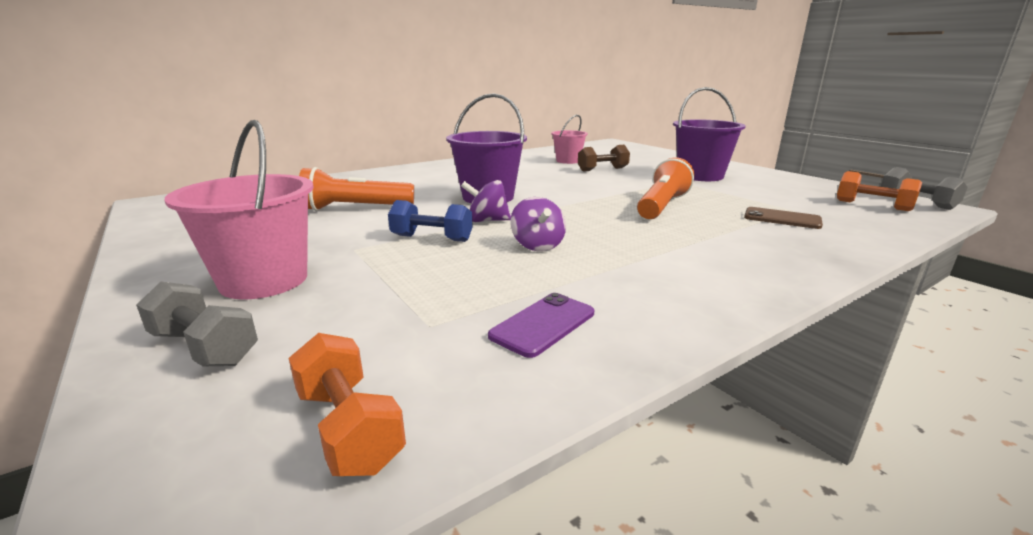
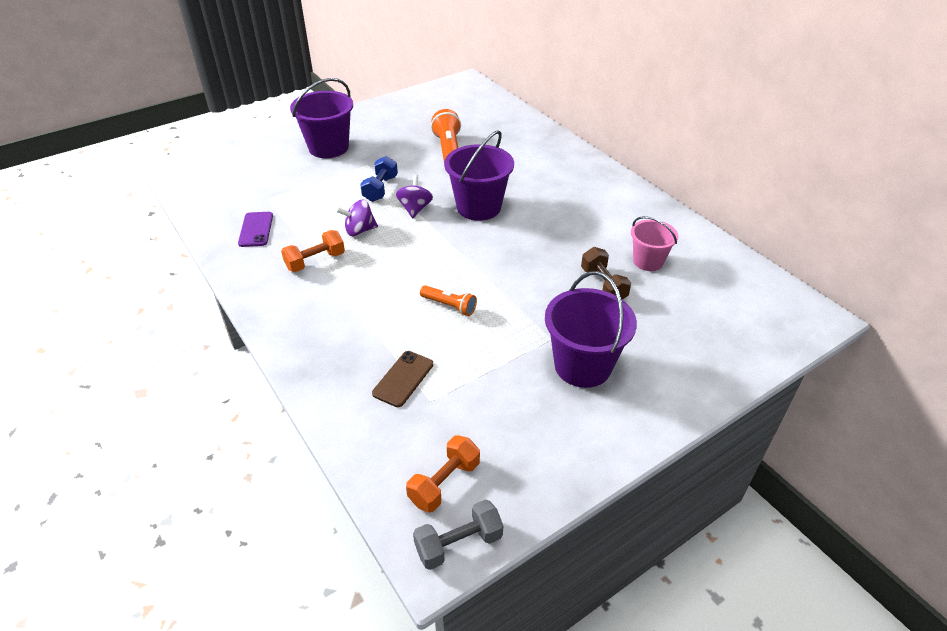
camera: 90 degrees right, 20 degrees up
(204, 348) = (268, 150): grey dumbbell -> none
(264, 280) = (328, 147): pink bucket -> purple bucket
(349, 428) = (205, 189): orange dumbbell -> orange dumbbell (315, 261)
(543, 324) = (256, 229): purple phone -> purple phone turned 45 degrees clockwise
(662, 206) = (449, 306): orange flashlight -> orange flashlight, size x0.57

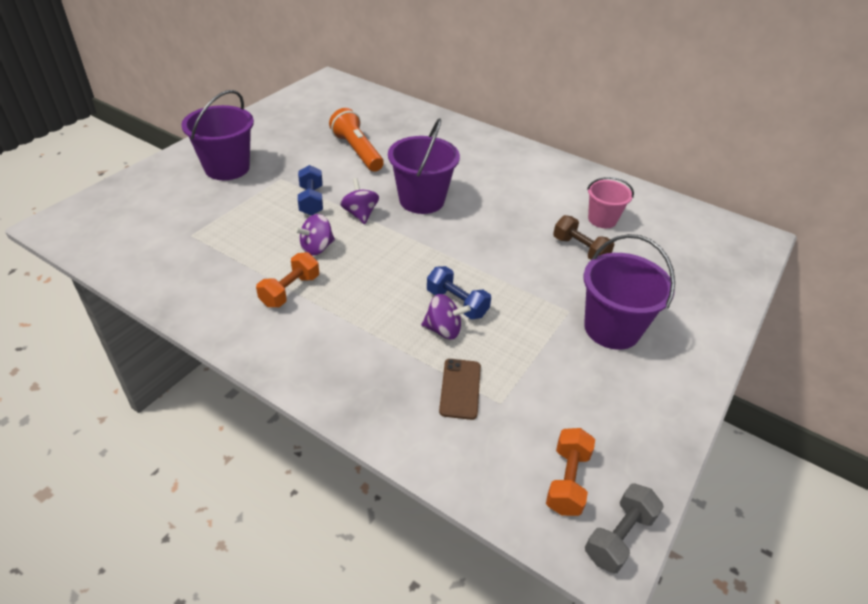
camera: 25 degrees left, 0 degrees up
(256, 229) = (200, 271): purple phone -> none
(422, 326) = (443, 330): none -> purple spinning top
(449, 306) = (457, 303): orange flashlight -> blue dumbbell

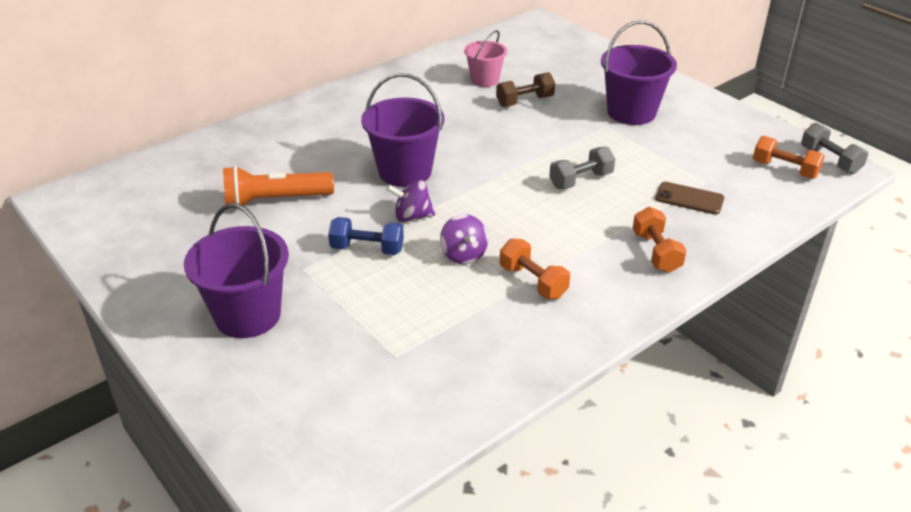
camera: 70 degrees left, 5 degrees down
(355, 367) = (656, 252): none -> orange dumbbell
(443, 330) = (615, 194): purple spinning top -> none
(457, 303) = (581, 180): blue dumbbell -> grey dumbbell

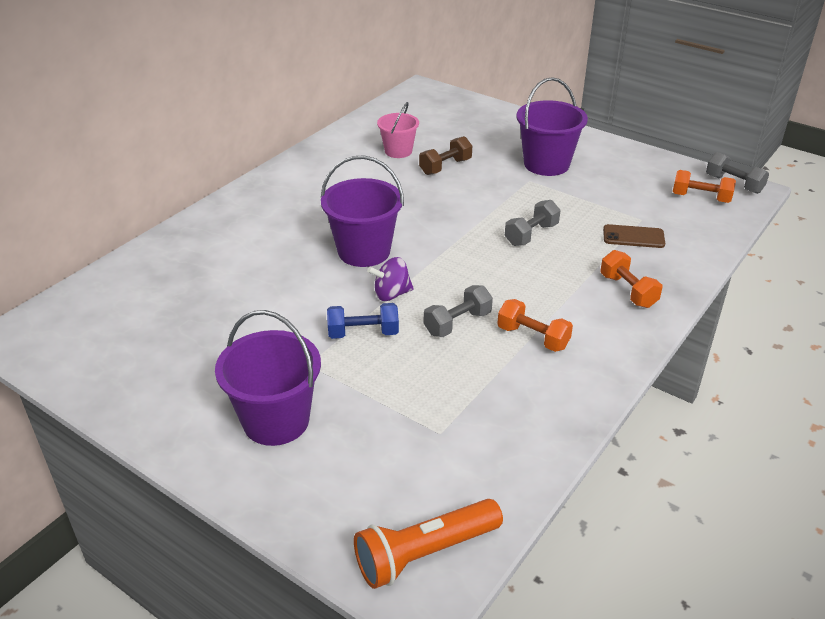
camera: 15 degrees left, 0 degrees up
(275, 200) = (249, 300): orange flashlight -> orange flashlight (425, 553)
(463, 255) = (457, 323): purple spinning top -> grey dumbbell

